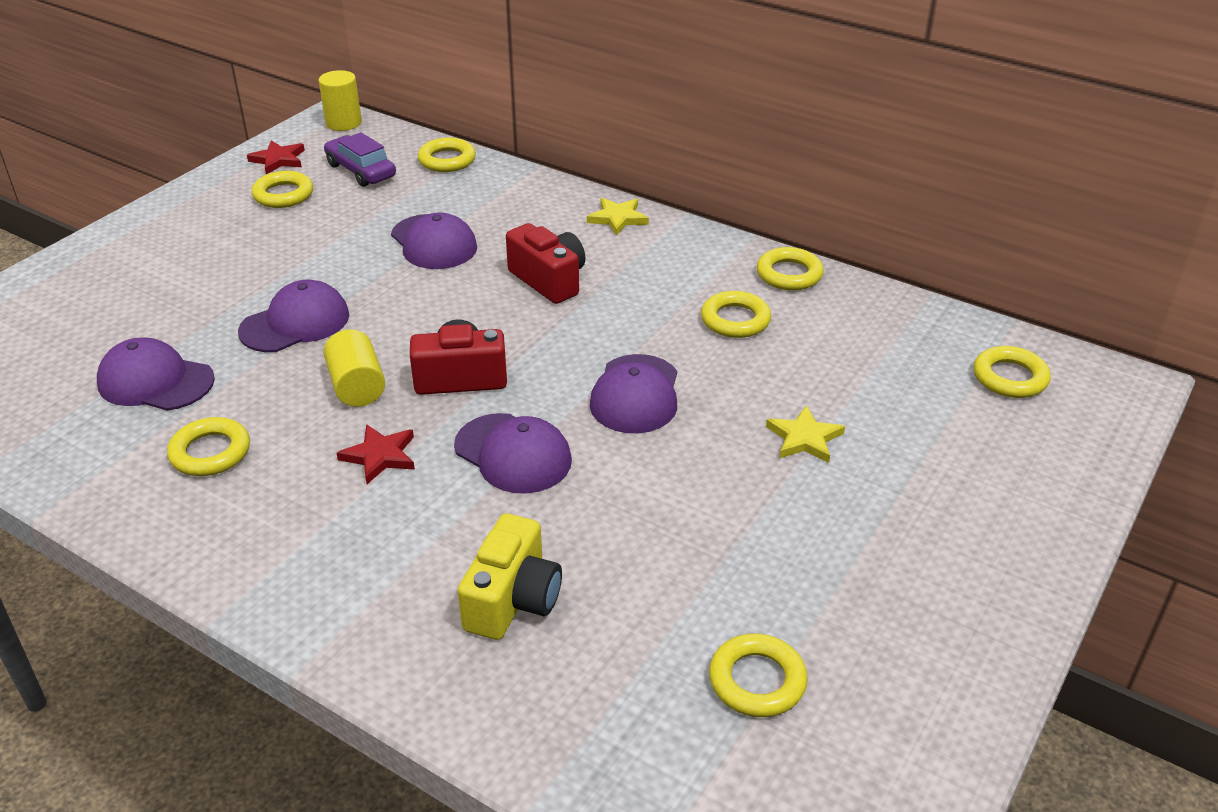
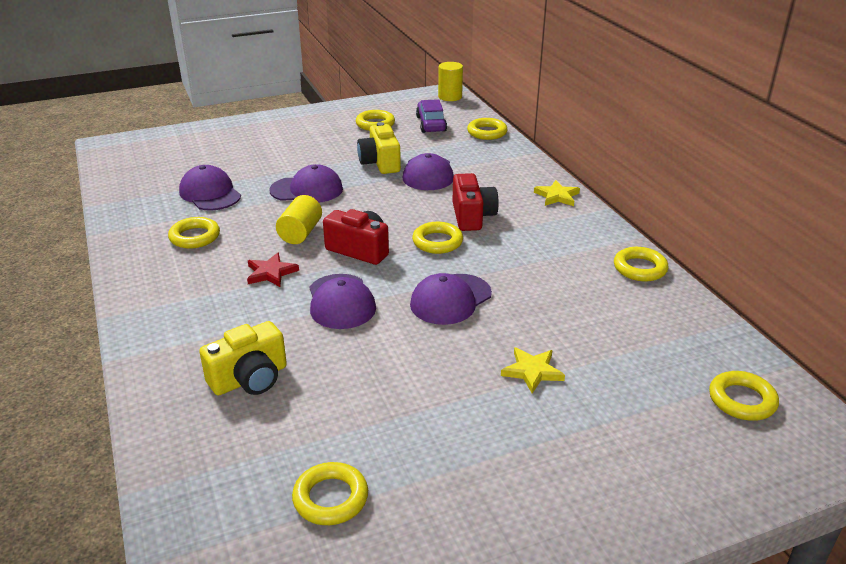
camera: 35 degrees right, 5 degrees down
(278, 160) = (393, 106): red star -> none
(354, 249) = (380, 163): none -> yellow camera
(735, 320) = (568, 282): yellow ring -> yellow ring (437, 242)

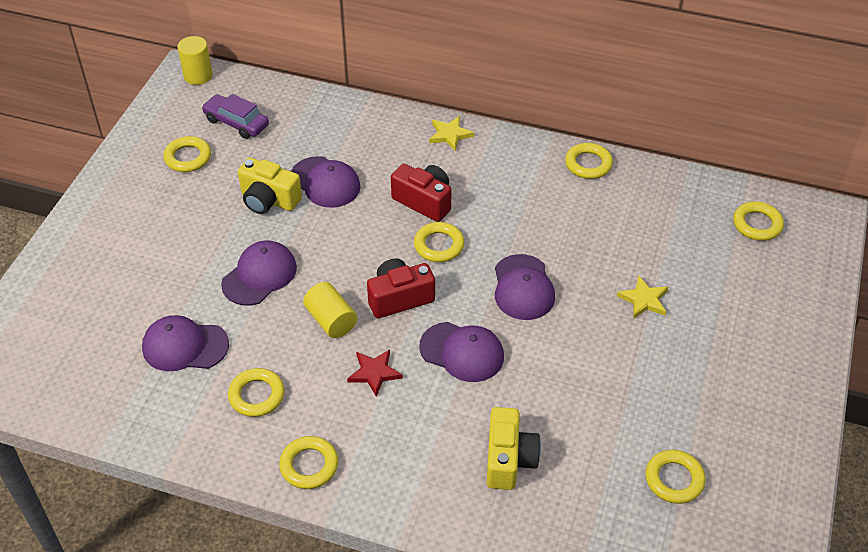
camera: 50 degrees left, 15 degrees up
(487, 132) = (298, 100): yellow ring -> yellow ring (309, 465)

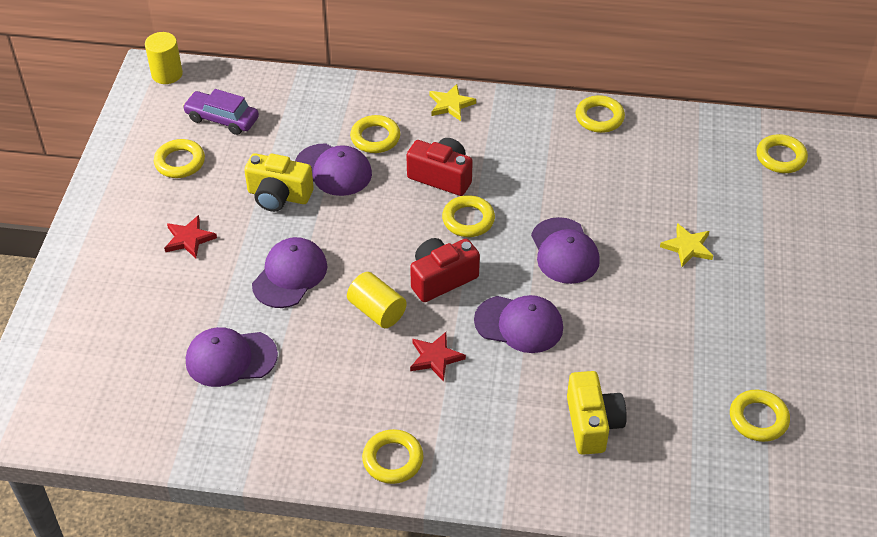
camera: 10 degrees left, 0 degrees up
(177, 229) = (189, 239): none -> red star
(257, 395) = (320, 397): yellow ring -> yellow ring (375, 138)

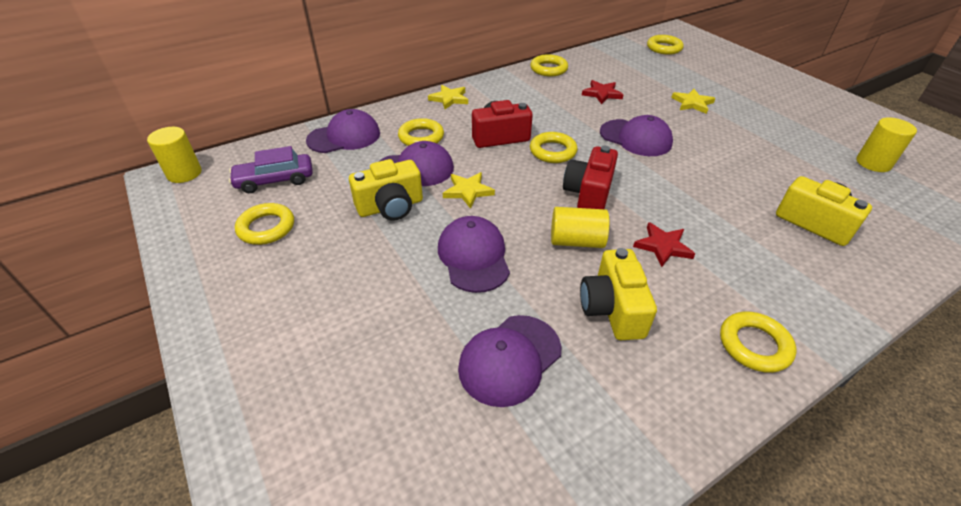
camera: 40 degrees left, 5 degrees down
(189, 239) = (344, 282): red star -> red star (602, 94)
(334, 374) = (612, 309): none -> yellow camera
(350, 217) = (468, 191): none -> yellow star
(519, 324) = (678, 192): purple cap -> purple cap (344, 137)
(758, 419) = (873, 163): yellow ring -> yellow cylinder

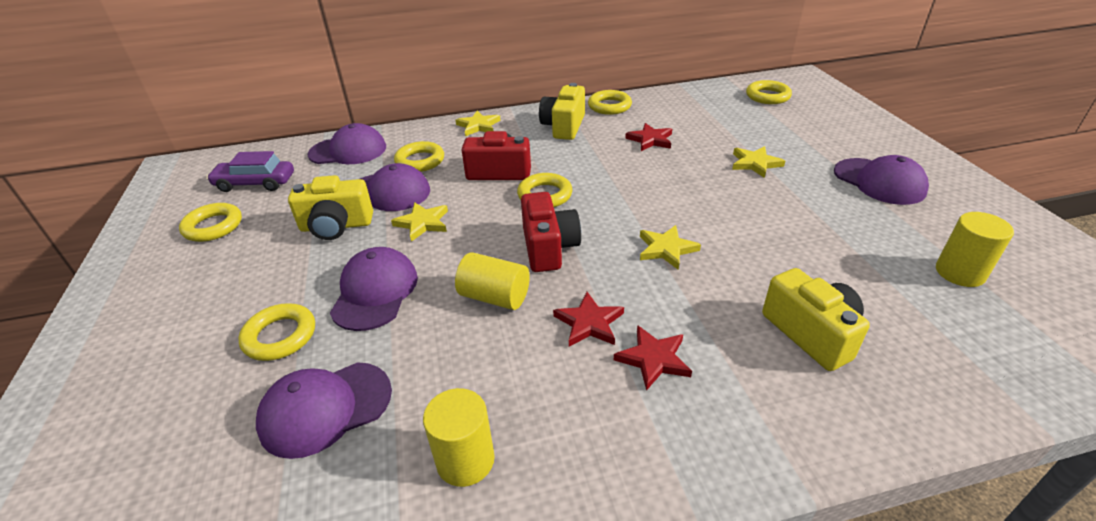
camera: 20 degrees right, 5 degrees down
(184, 173) = (188, 165): yellow cylinder -> yellow cylinder (465, 460)
(588, 194) = (548, 247): red camera -> red camera turned 135 degrees clockwise
(612, 309) = (475, 381): yellow camera -> yellow camera (564, 126)
(635, 138) = (652, 194): purple cap -> purple cap (879, 181)
(676, 179) = (666, 249): none -> yellow star
(727, 263) = (653, 359): none -> red star
(754, 345) = (611, 466): yellow ring -> yellow ring (280, 336)

